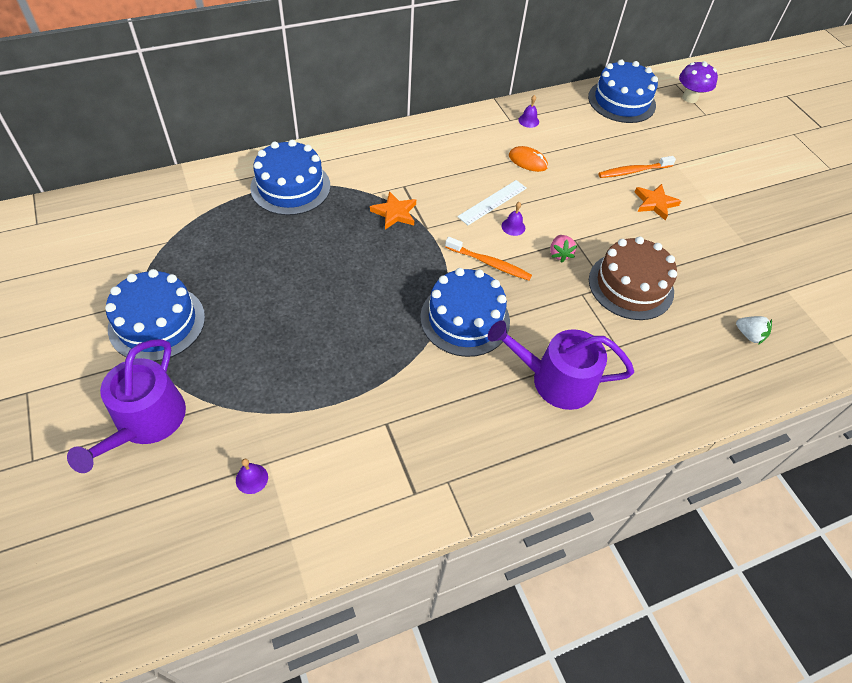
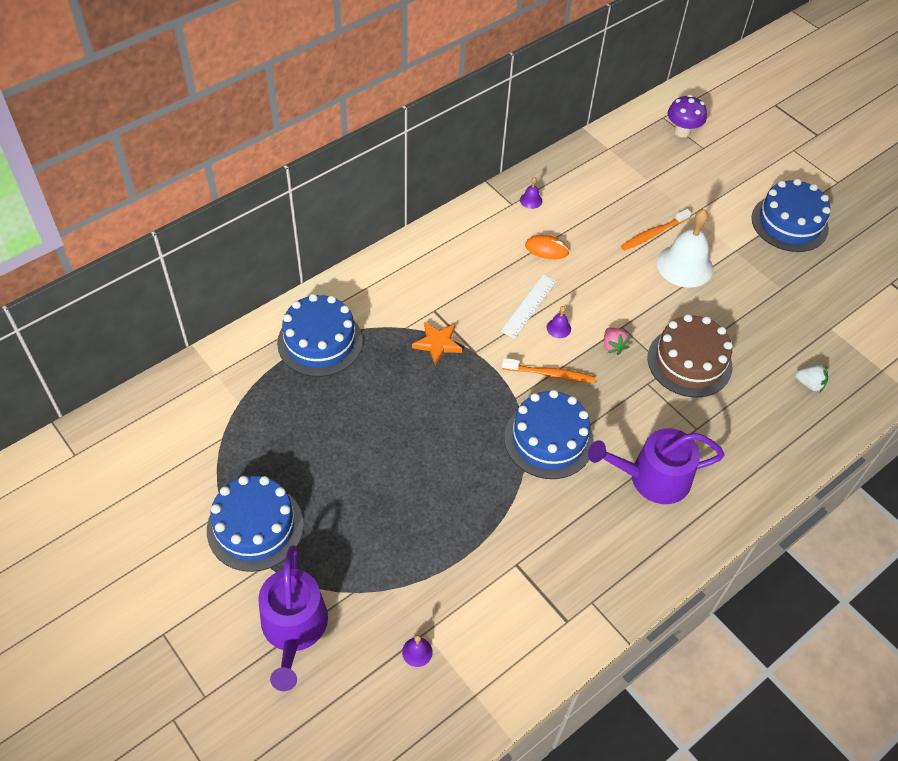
camera: 15 degrees left, 0 degrees up
(621, 101) = (616, 152): blue cake -> blue cake (789, 223)
(655, 203) = (684, 265): orange star -> white bell

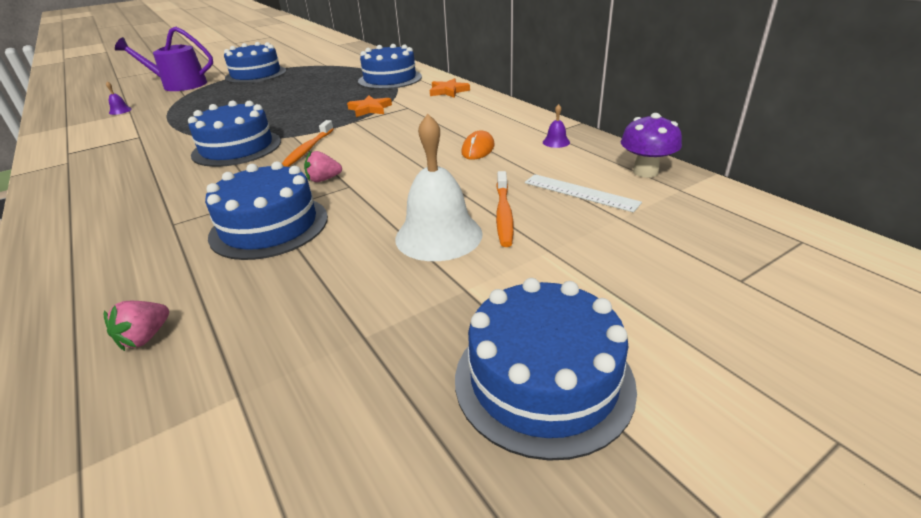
camera: 100 degrees right, 20 degrees down
(382, 278) = (448, 91): none -> orange star
(528, 306) = (399, 141): white ruler -> white ruler (580, 192)
(558, 328) = (363, 153): purple bell -> none
(652, 478) = (143, 193): purple watering can -> none
(653, 234) = (504, 214): orange toothbrush -> orange toothbrush turned 150 degrees counterclockwise
(682, 131) = (774, 258): purple mushroom -> purple mushroom (645, 172)
(689, 362) = (269, 226): brown cake -> blue cake
(809, 384) = (145, 337): white strawberry -> pink strawberry

